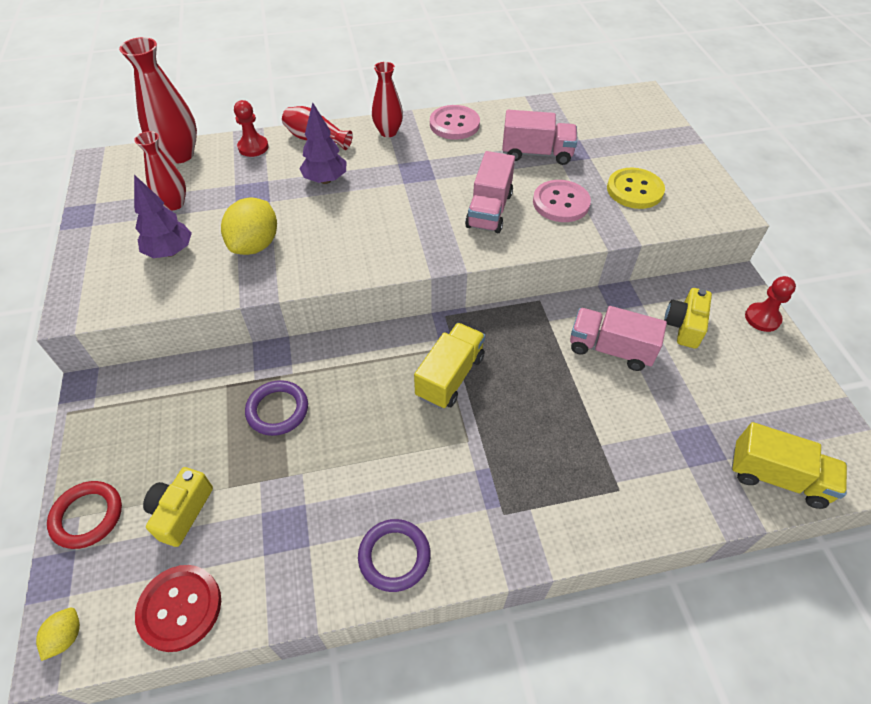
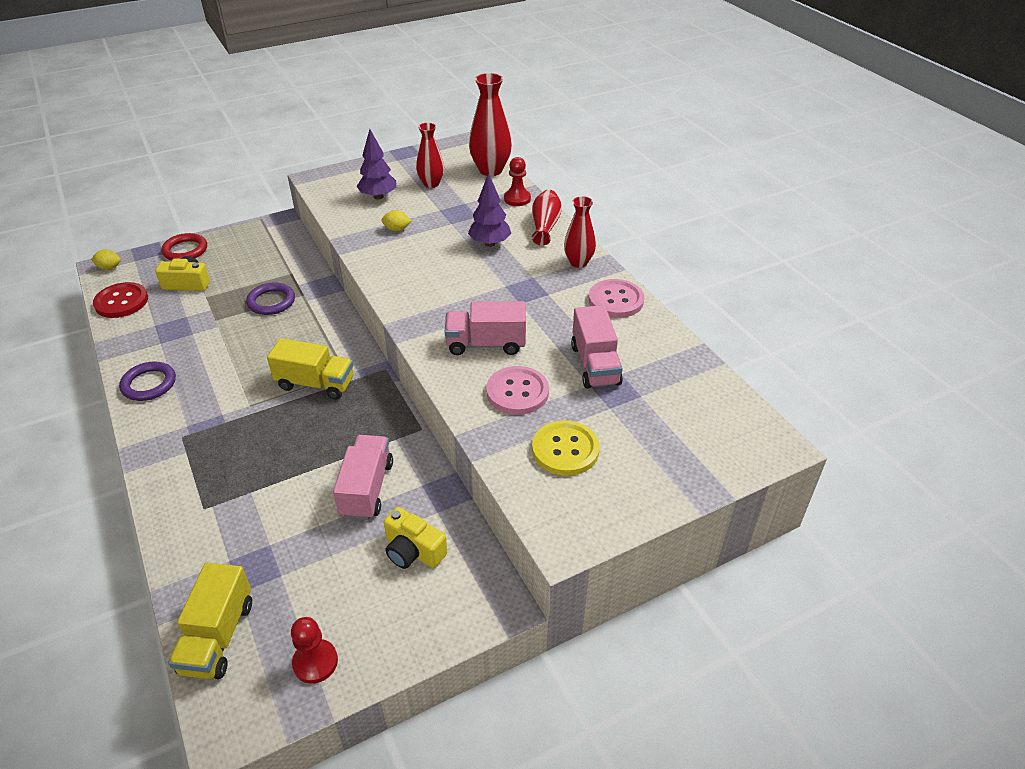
camera: 75 degrees right, 10 degrees down
(255, 245) = (397, 229): yellow lemon -> yellow lemon, size x0.50
(684, 326) = (413, 551): yellow camera -> yellow camera turned 150 degrees counterclockwise
(762, 318) = (444, 630): red pawn -> red pawn (315, 662)

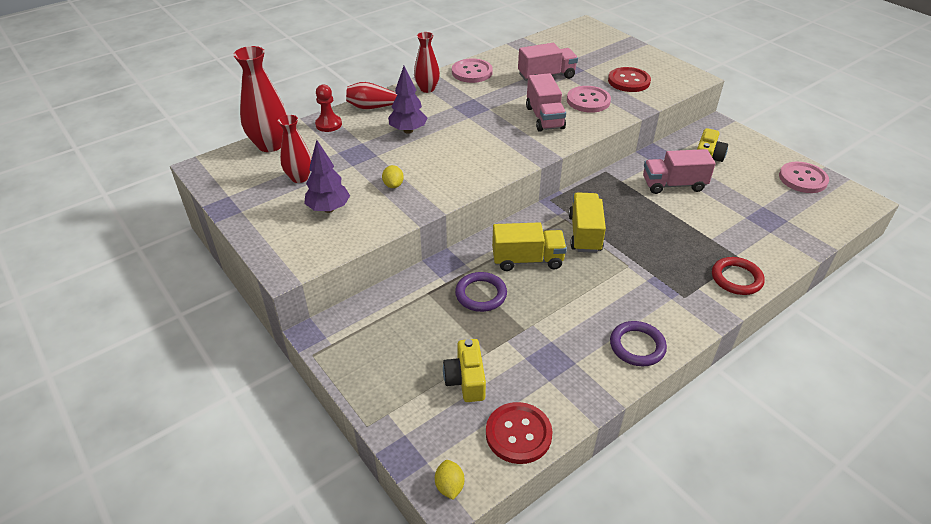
camera: 100 degrees left, 0 degrees up
(185, 250) = (395, 411): red ring -> red ring (736, 278)
(218, 637) = (821, 220): yellow truck -> yellow truck (527, 260)
(315, 662) = (802, 179): red pawn -> pink button
(565, 450) = (628, 81): yellow button -> red button

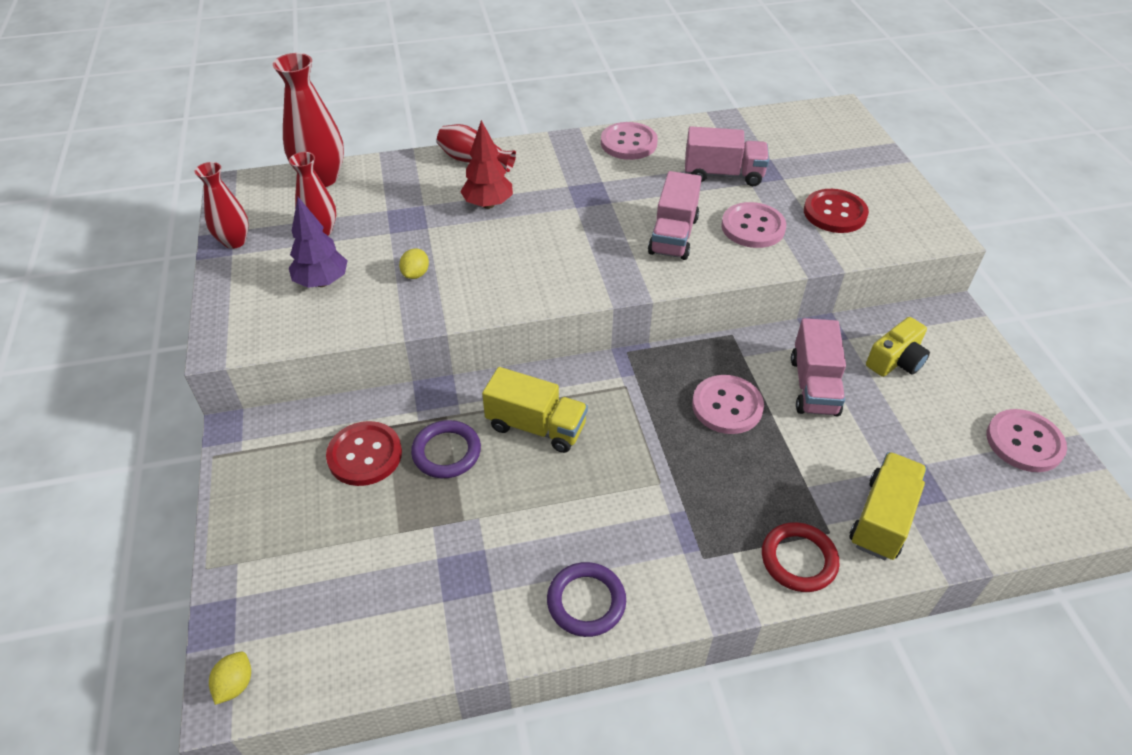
camera: 25 degrees right, 5 degrees up
(328, 124) = (404, 169): red pawn -> none
(408, 130) = (488, 204): purple tree -> red tree
(427, 89) = (554, 152): red vase -> red vase (234, 241)
(466, 380) = (349, 558): yellow camera -> none
(518, 434) = (356, 655): red button -> red button (365, 455)
(584, 233) = (636, 416): yellow truck -> yellow truck (882, 518)
(633, 211) = (727, 406): none -> pink button
(673, 185) = (813, 386): pink truck -> pink truck turned 105 degrees counterclockwise

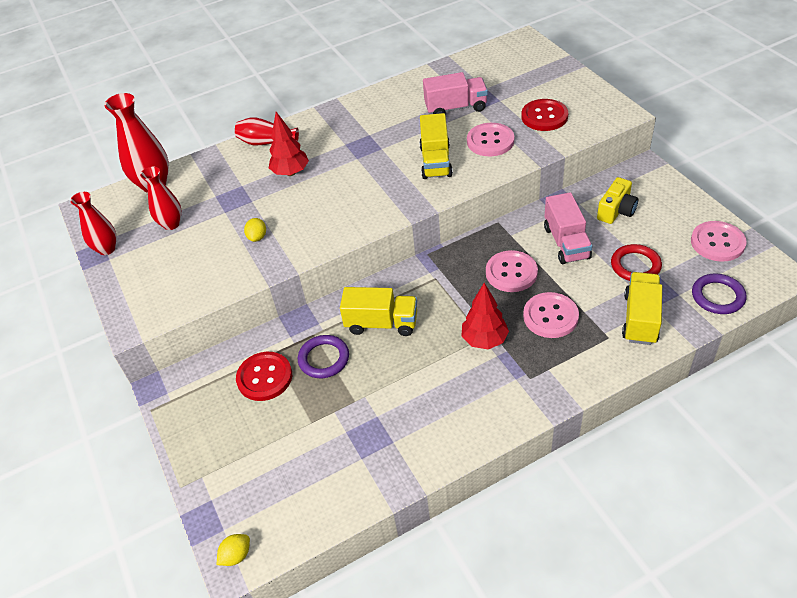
camera: 10 degrees left, 0 degrees up
(235, 684) = (236, 555): yellow lemon -> yellow lemon turned 45 degrees clockwise
(322, 282) = (189, 261): purple tree -> none
(586, 602) = (461, 429): purple ring -> purple ring (717, 296)
(628, 143) = (378, 101): pink button -> pink button (550, 316)
(660, 487) = (484, 340): none -> red tree
(673, 235) = (435, 161): pink truck -> yellow truck
(798, 559) = (594, 361): red ring -> red ring (635, 266)

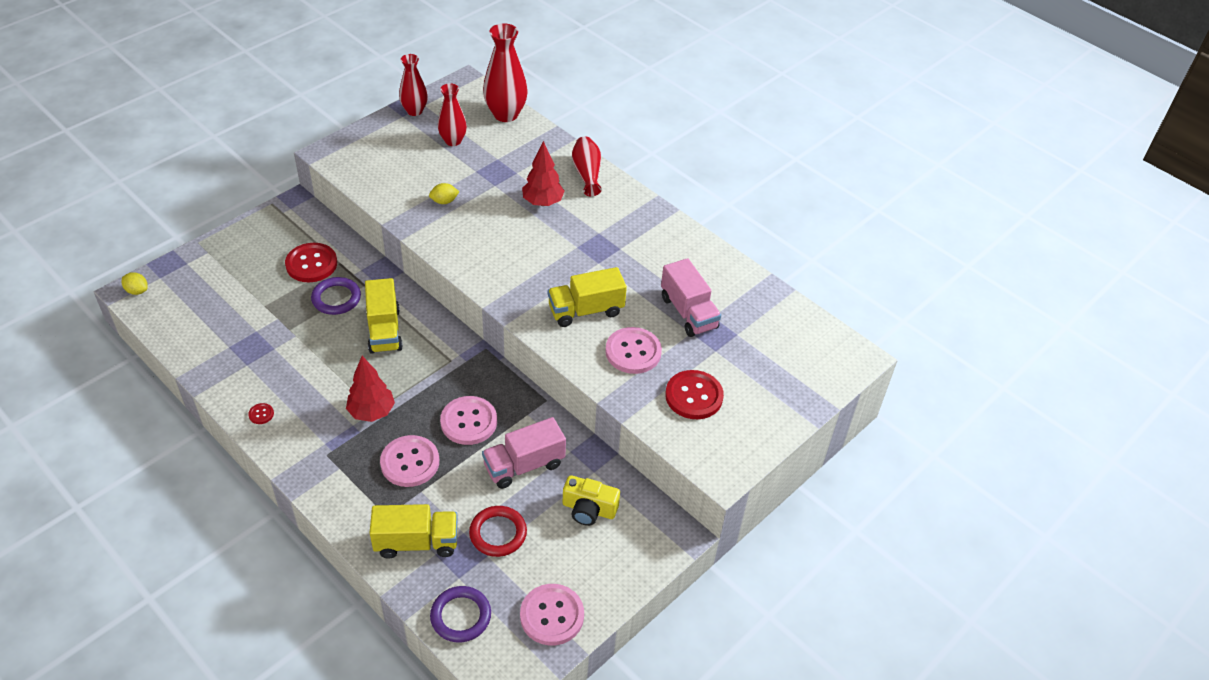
camera: 65 degrees right, 0 degrees up
(466, 430) = (261, 414): none -> red button

